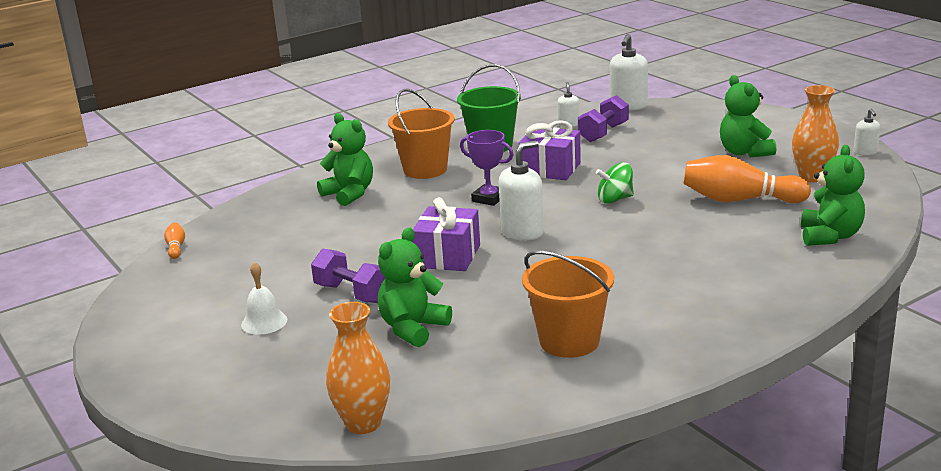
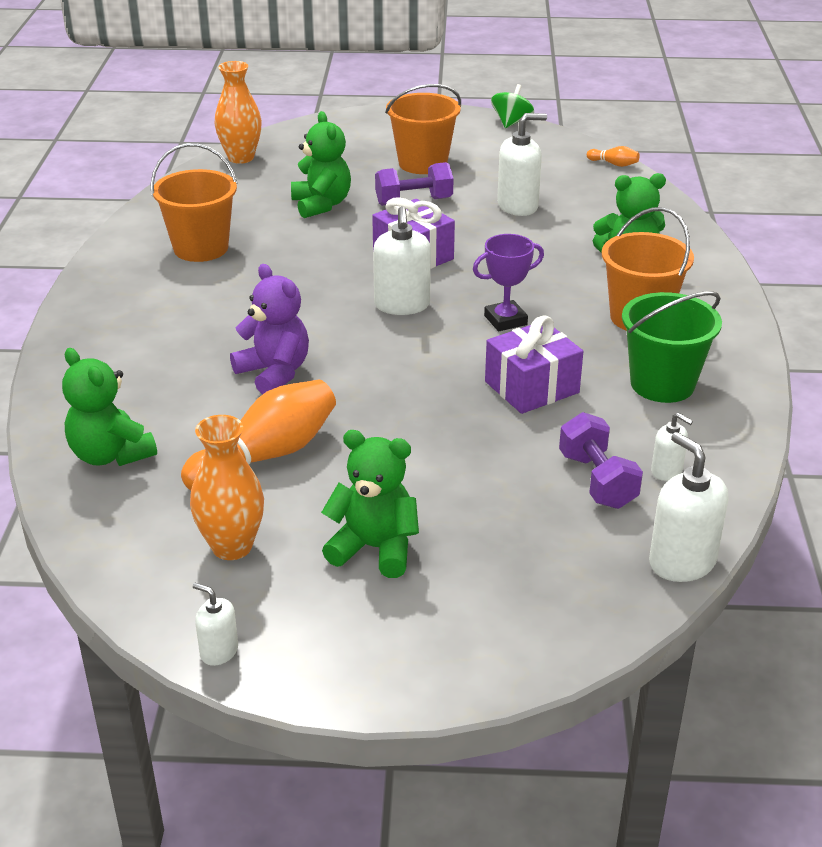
camera: 125 degrees right, 10 degrees up
(264, 322) = (423, 163): white bell -> orange bucket
(307, 253) = (518, 206): none -> white soap dispenser
(615, 199) = (392, 384): green spinning top -> green spinning top (511, 122)
(668, 233) = (274, 373): none -> purple teddy bear

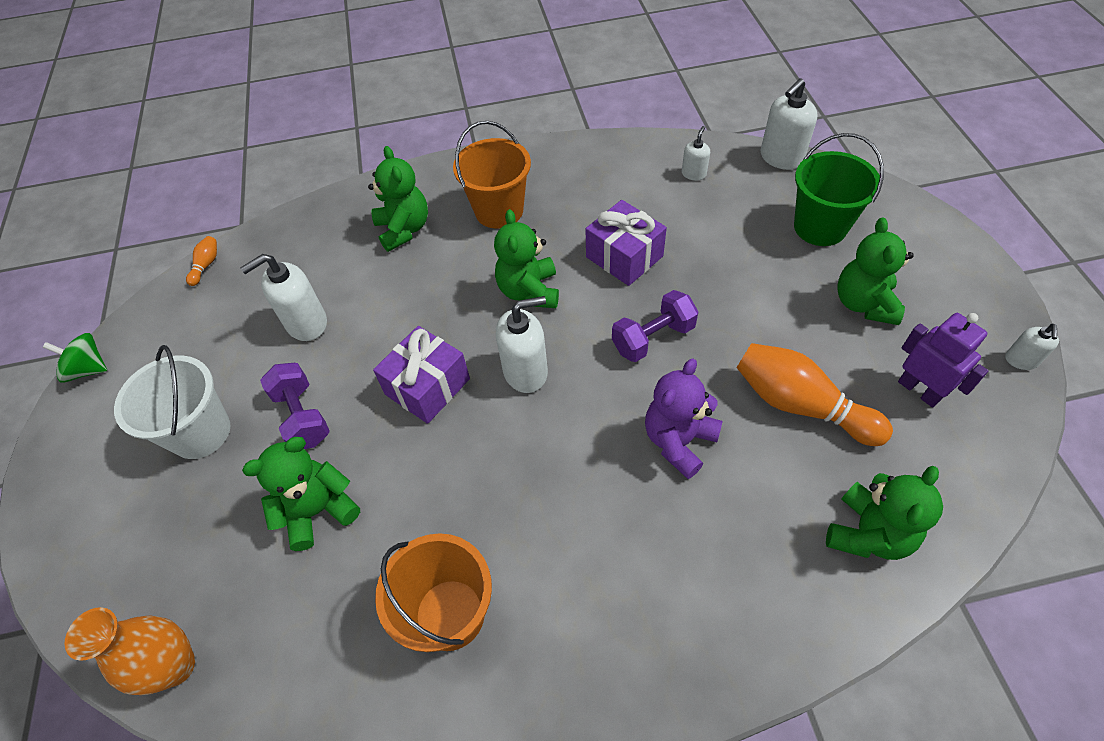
camera: 100 degrees left, 20 degrees up
(232, 546) = (919, 390): orange vase -> purple robot
(423, 163) = (200, 432): orange bucket -> white bucket
(505, 320) = (529, 291): purple trophy -> green teddy bear
(518, 206) = (306, 323): white soap dispenser -> white soap dispenser turned 90 degrees counterclockwise
(597, 480) = (722, 204): purple dumbbell -> purple dumbbell (653, 338)
(662, 384) = (590, 188): green bucket -> green bucket (820, 227)

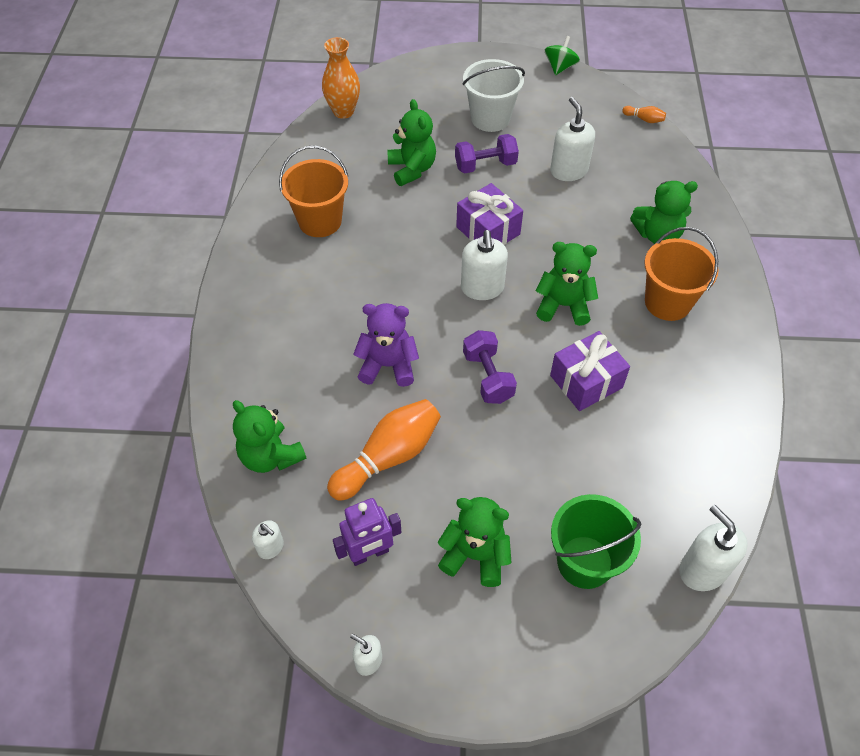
camera: 100 degrees right, 0 degrees up
(678, 441) = (388, 365): purple teddy bear -> purple teddy bear turned 45 degrees counterclockwise
(693, 174) = (690, 474): white soap dispenser -> white soap dispenser (271, 547)

